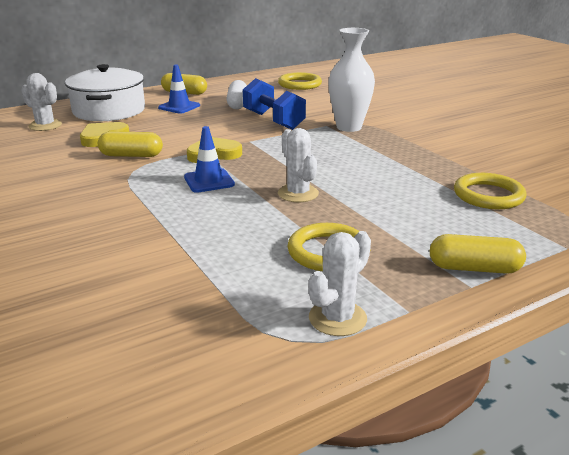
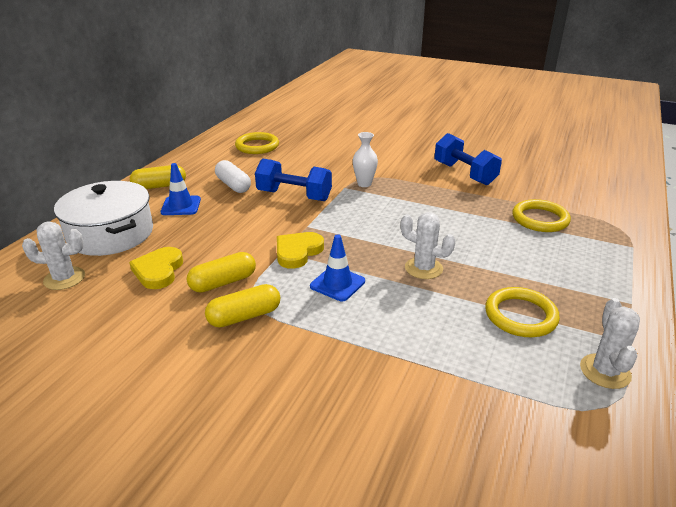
camera: 35 degrees left, 5 degrees up
(349, 127) = (364, 184): white vase -> white vase, size x0.59
(466, 143) = (464, 174): none -> blue dumbbell
(474, 268) = (614, 287): yellow capsule -> yellow capsule (244, 316)

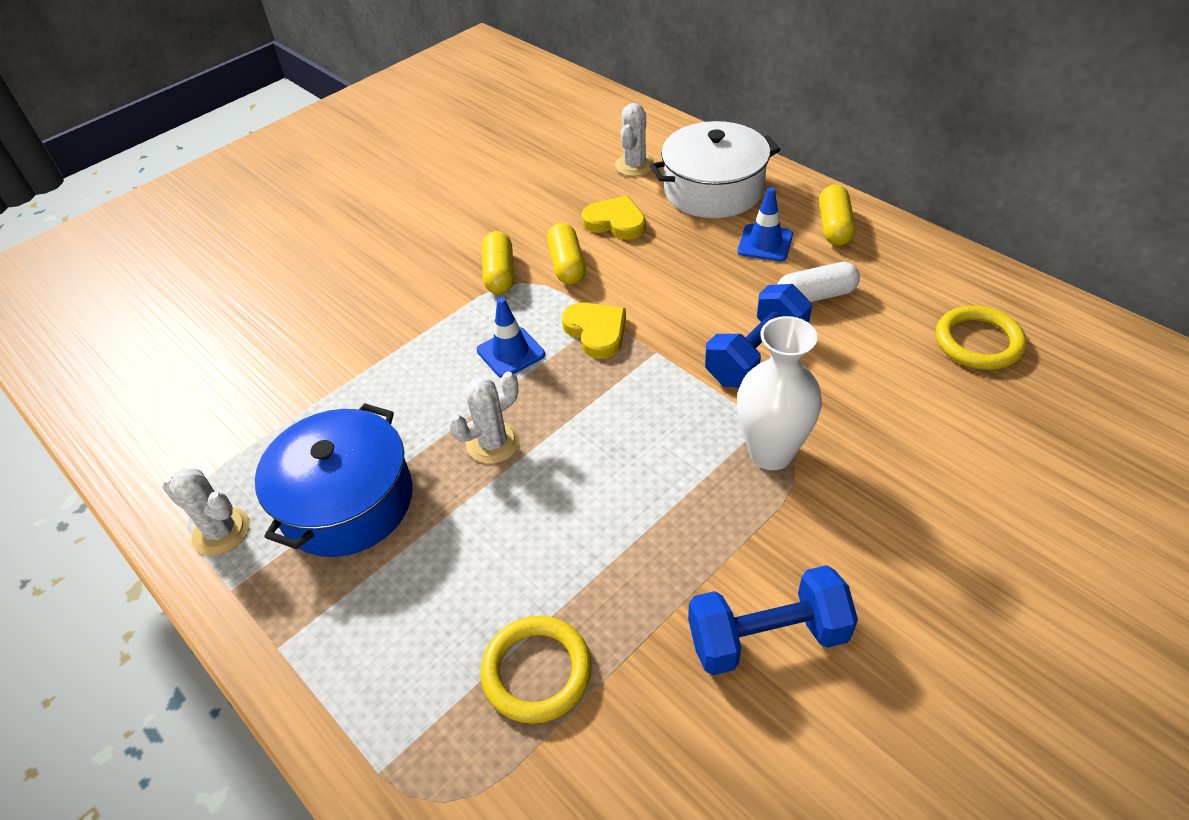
camera: 115 degrees right, 15 degrees up
(364, 184) = (771, 453): white vase -> white vase, size x1.69
(520, 315) = (347, 501): yellow ring -> blue pot

